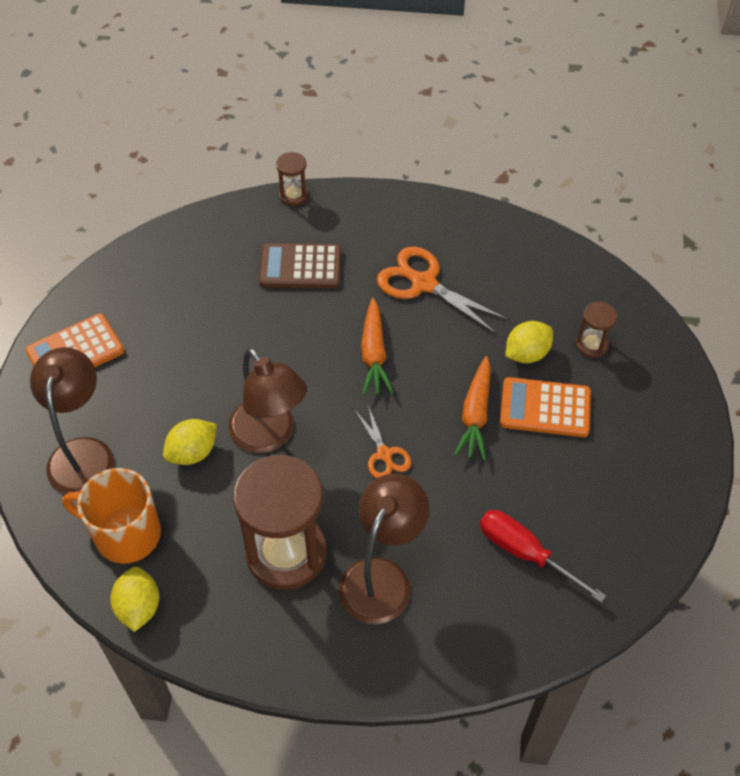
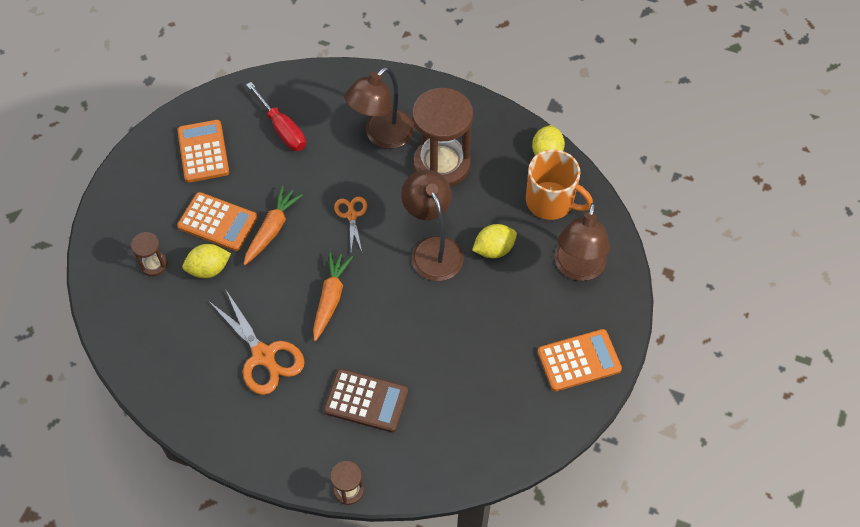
camera: 165 degrees left, 5 degrees up
(613, 494) = (203, 151): none -> orange calculator

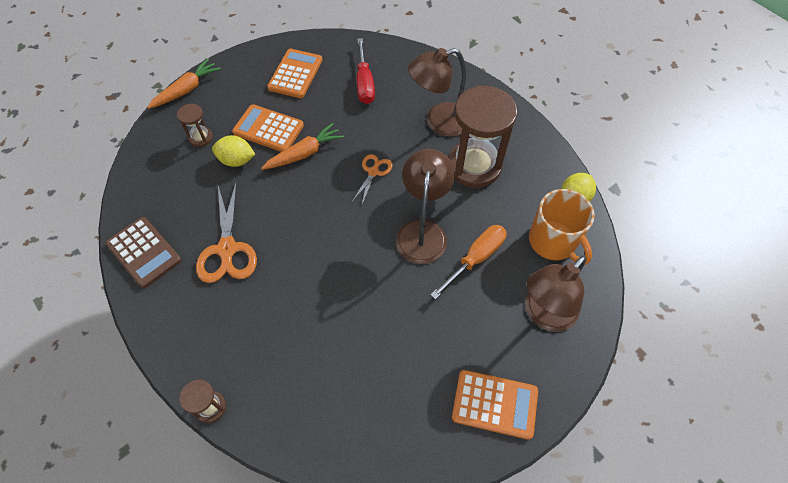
camera: 30 degrees right, 0 degrees up
(217, 222) = (268, 129): orange calculator -> orange calculator turned 150 degrees clockwise
(330, 298) = (311, 230): orange carrot -> orange carrot (187, 89)
(366, 401) = (280, 333): brown calculator -> brown calculator (144, 252)
(494, 249) = (476, 258): yellow lemon -> orange screwdriver

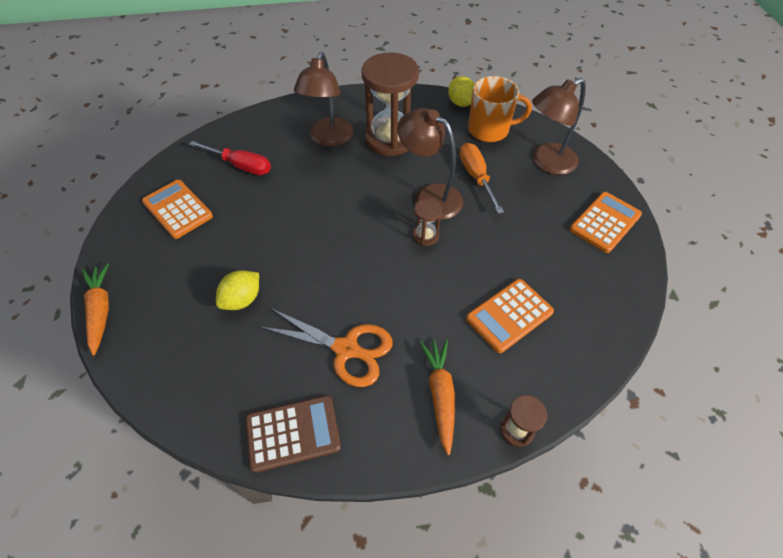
camera: 60 degrees left, 5 degrees down
(201, 138) = (182, 321): brown hourglass -> brown hourglass (425, 236)
(268, 129) = (226, 257): orange calculator -> orange calculator (509, 315)
(304, 153) = (282, 241): orange carrot -> orange carrot (440, 394)
(373, 172) = (345, 201): orange scissors -> none
(544, 314) = (546, 163): brown lamp -> brown lamp turned 75 degrees clockwise

